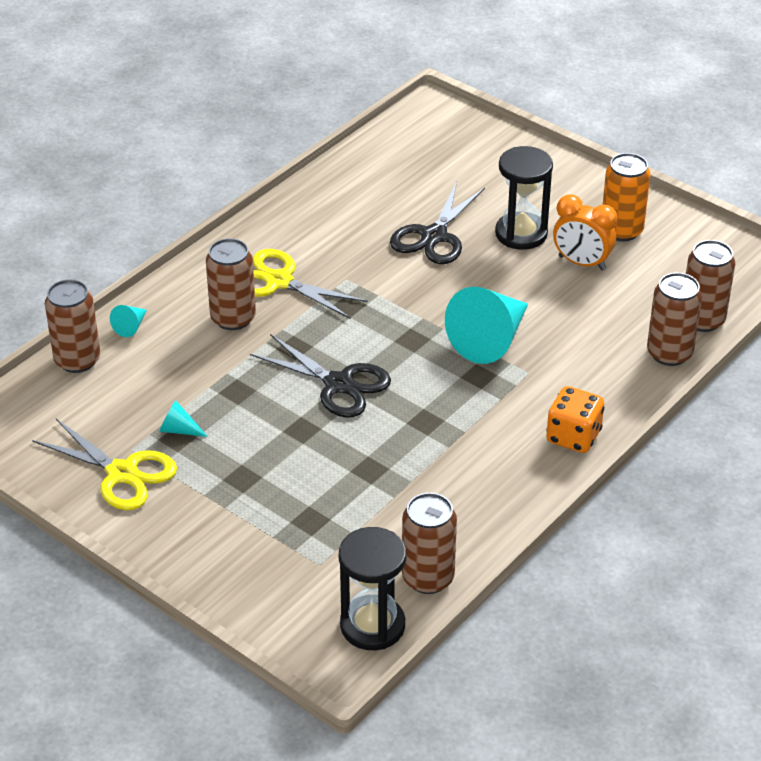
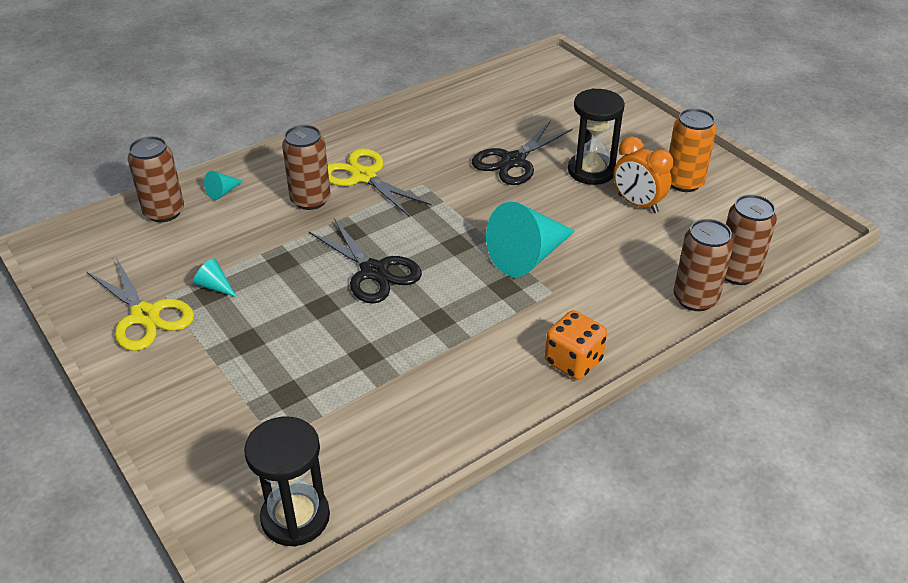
camera: 15 degrees right, 0 degrees up
(428, 578) = (372, 477): brown can -> none

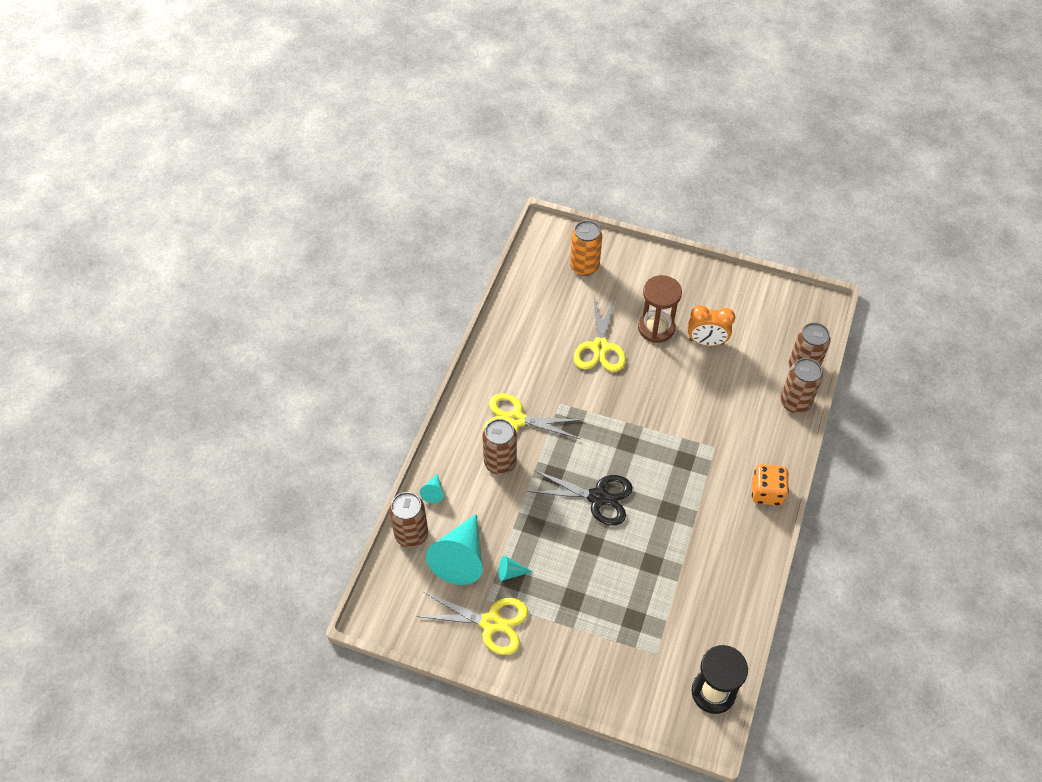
camera: 35 degrees left, 15 degrees up
(512, 161) = (600, 347): black scissors -> yellow scissors
(528, 256) = (678, 427): turquoise cone -> turquoise cone (460, 558)
(591, 171) = (656, 328): black hourglass -> brown hourglass
(684, 182) = (719, 305): orange can -> orange can (584, 266)

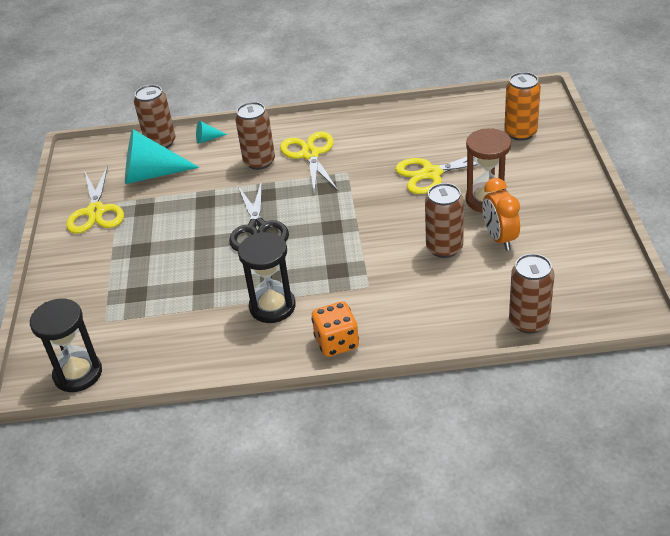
camera: 70 degrees right, 15 degrees down
(510, 572) = (150, 205): turquoise cone -> none
(704, 521) = (272, 306): none -> black hourglass
(795, 402) = (474, 329): brown can -> brown can (444, 248)

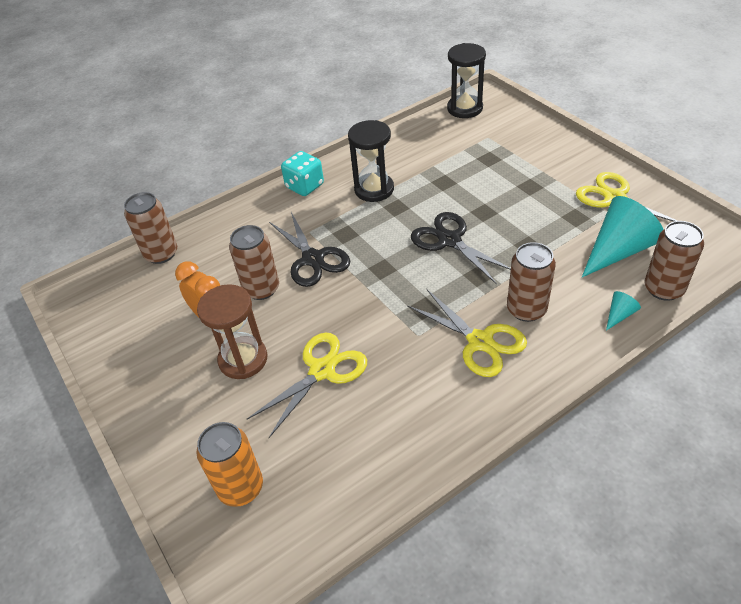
camera: 150 degrees right, 5 degrees up
(337, 342) = (304, 186): orange dice -> turquoise dice
(383, 257) = (313, 259): none -> black scissors

